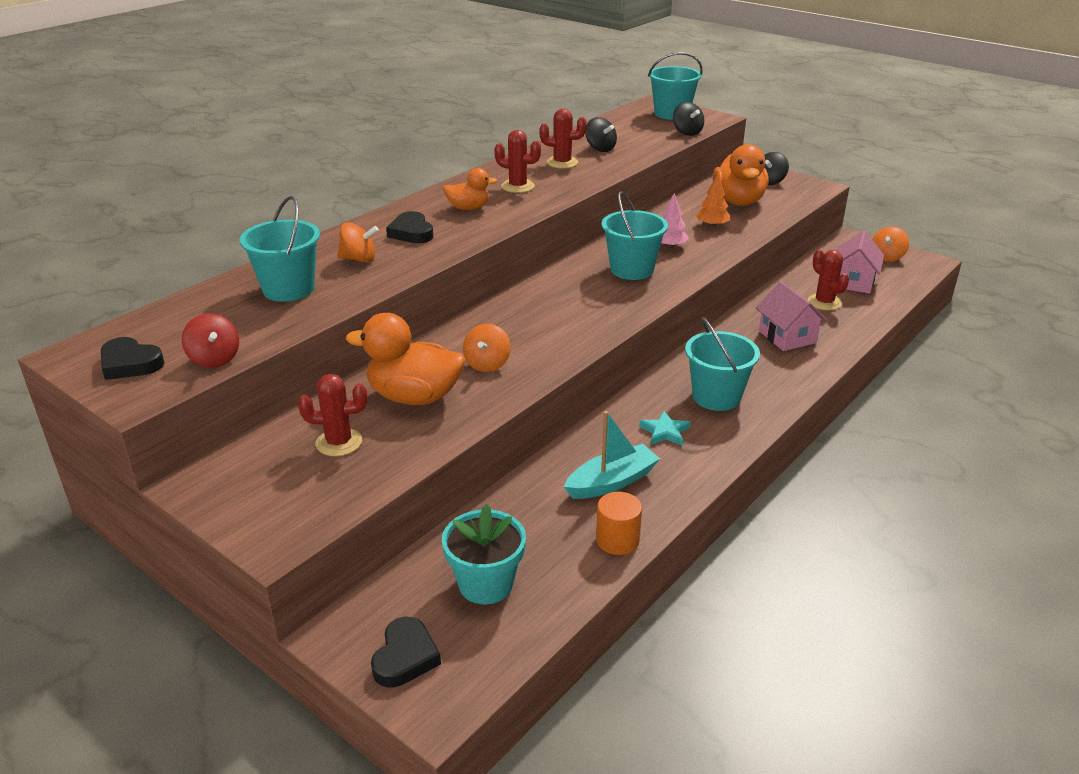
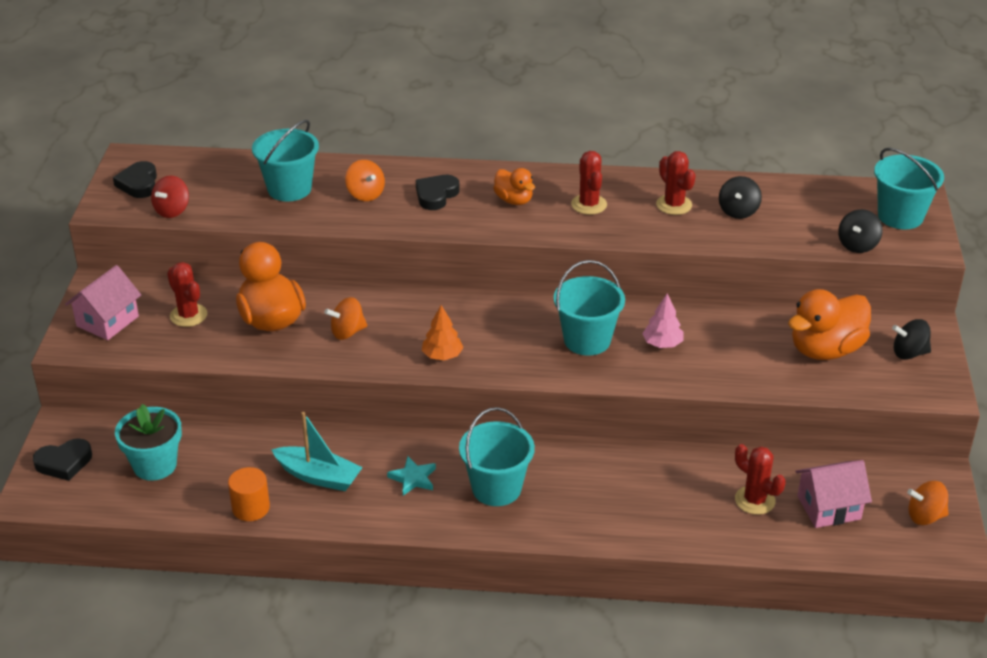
camera: 55 degrees right, 5 degrees up
(712, 225) = (742, 353): orange tree -> orange tree (442, 356)
(787, 337) = (652, 497): pink house -> pink house (107, 321)
(824, 302) = (755, 500): red cactus -> red cactus turned 75 degrees counterclockwise

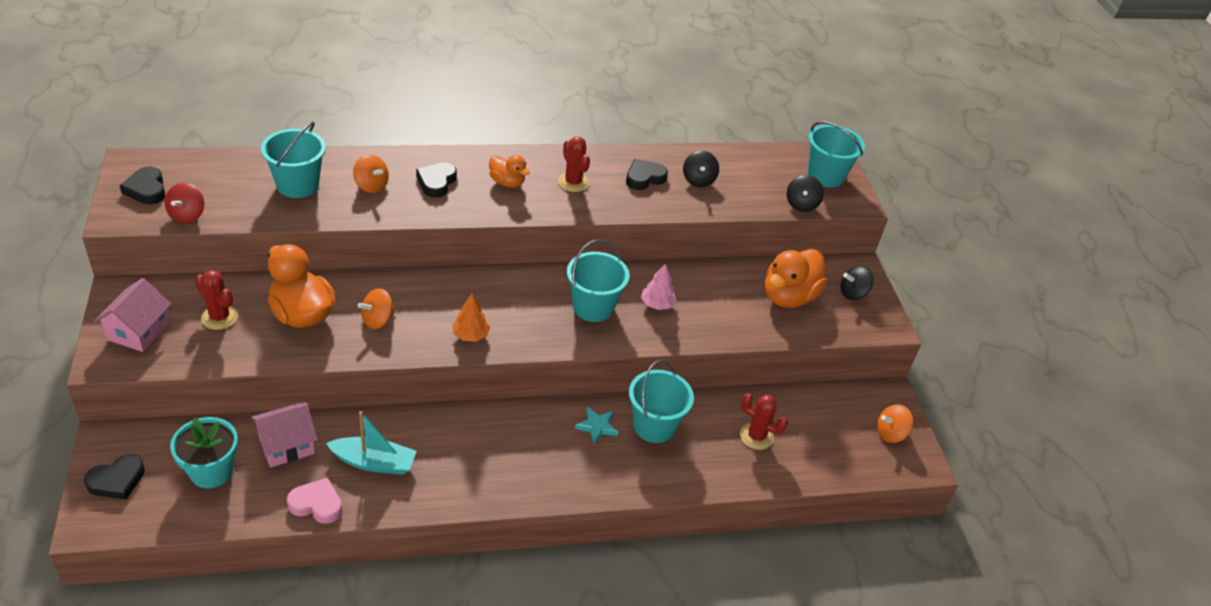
camera: 20 degrees left, 5 degrees up
(251, 508) = (317, 504): orange cylinder -> pink heart
(413, 478) = (462, 453): turquoise star -> turquoise star (597, 427)
(496, 488) = (538, 453): turquoise bucket -> turquoise bucket (654, 426)
(674, 205) = (644, 178): red cactus -> black heart
(829, 507) = (815, 435): pink house -> pink house (287, 445)

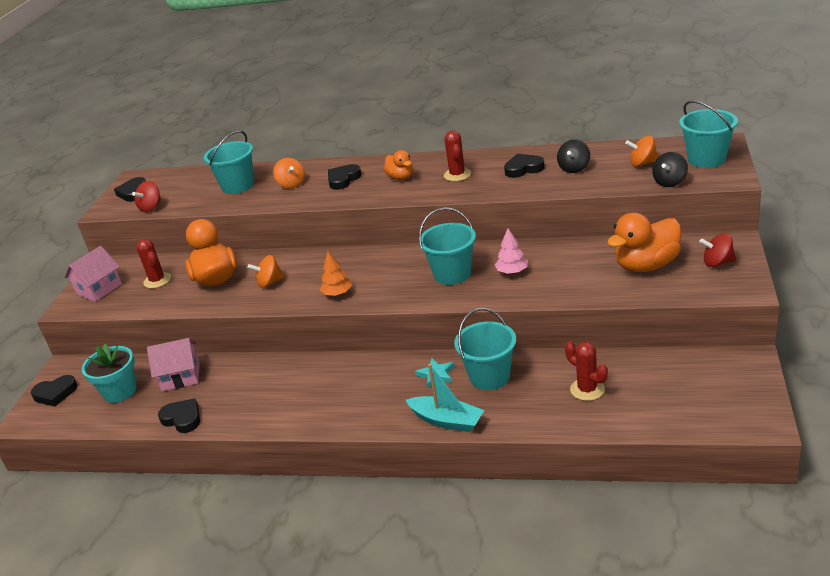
camera: 30 degrees right, 10 degrees down
(317, 504) = (182, 419): pink heart -> black heart
(374, 462) = (239, 392): turquoise boat -> turquoise boat (447, 421)
(853, 293) = (717, 263): black spinning top -> red spinning top
(890, 433) = (736, 394): orange spinning top -> orange spinning top (642, 163)

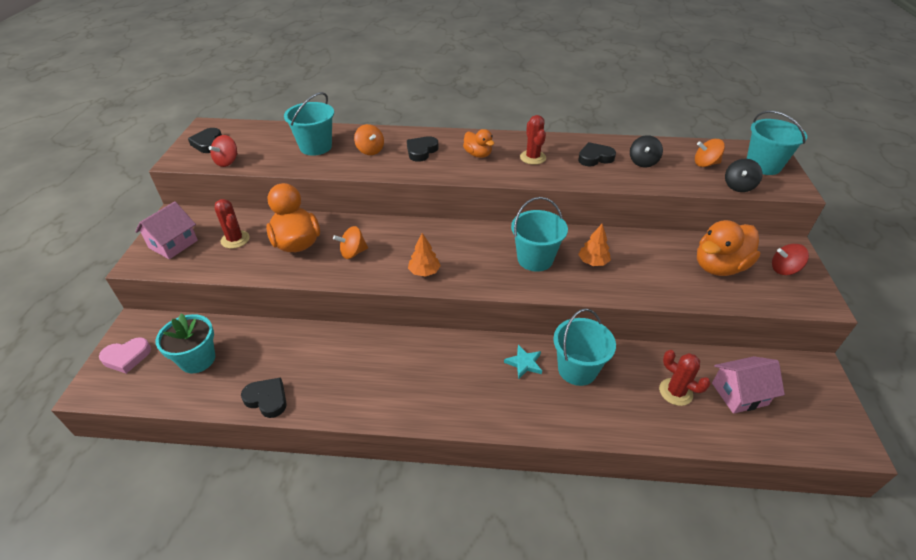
camera: 10 degrees left, 10 degrees up
(55, 393) = (127, 357): black heart -> pink heart
(181, 376) = (262, 346): pink house -> pink house (739, 394)
(447, 421) = (545, 421): turquoise boat -> none
(512, 272) = (593, 262): pink tree -> orange tree

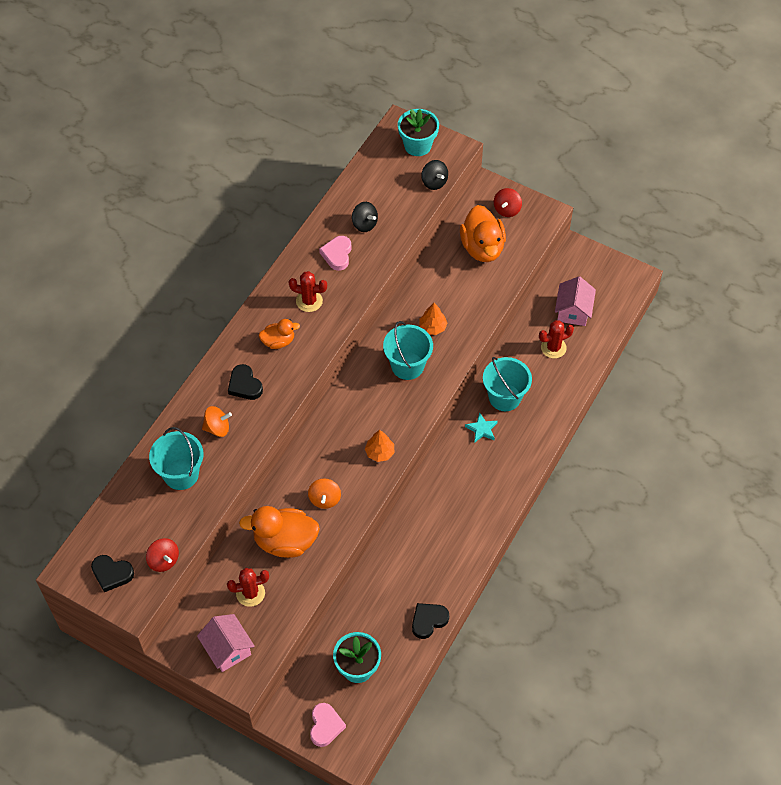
camera: 65 degrees left, 15 degrees up
(595, 158) = (337, 255): black heart -> pink heart
(705, 164) = (392, 182): orange spinning top -> none
(763, 166) = (417, 145): turquoise bucket -> turquoise flower pot

